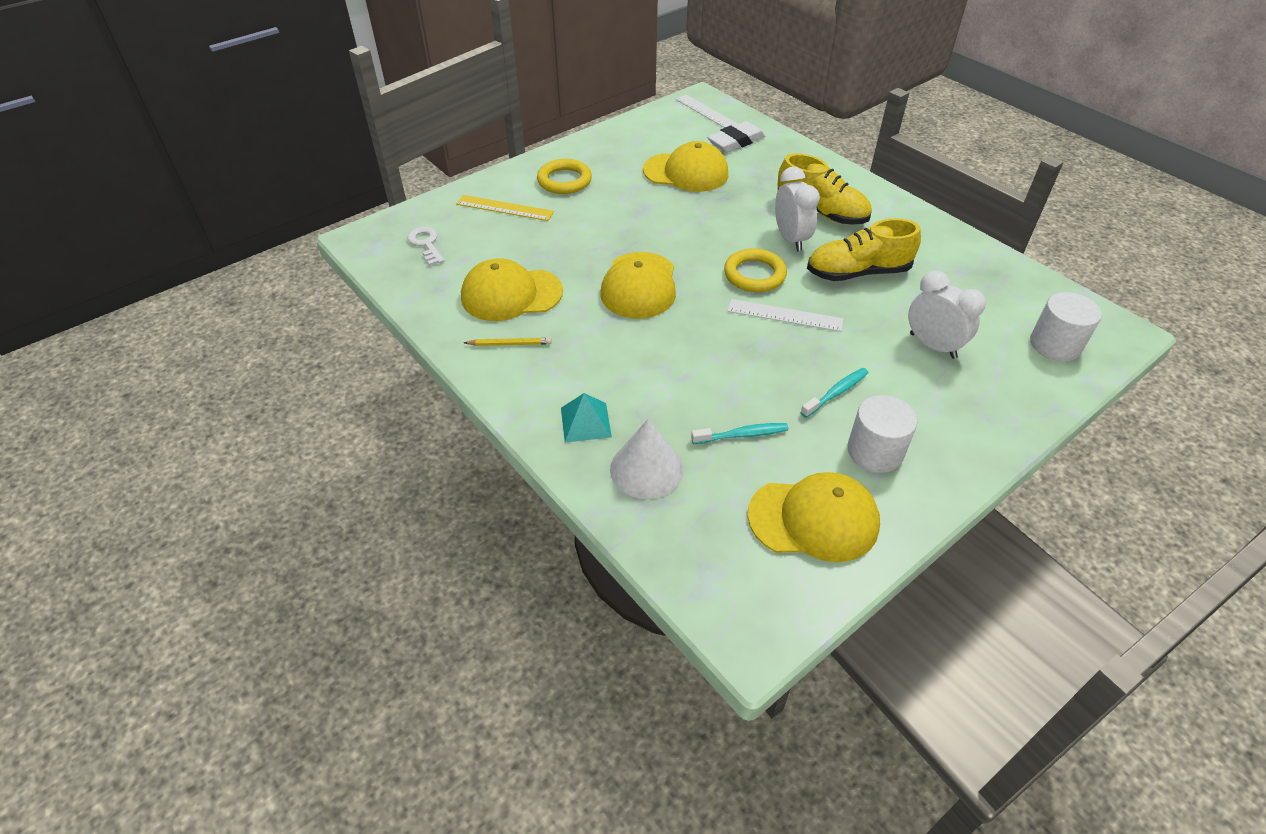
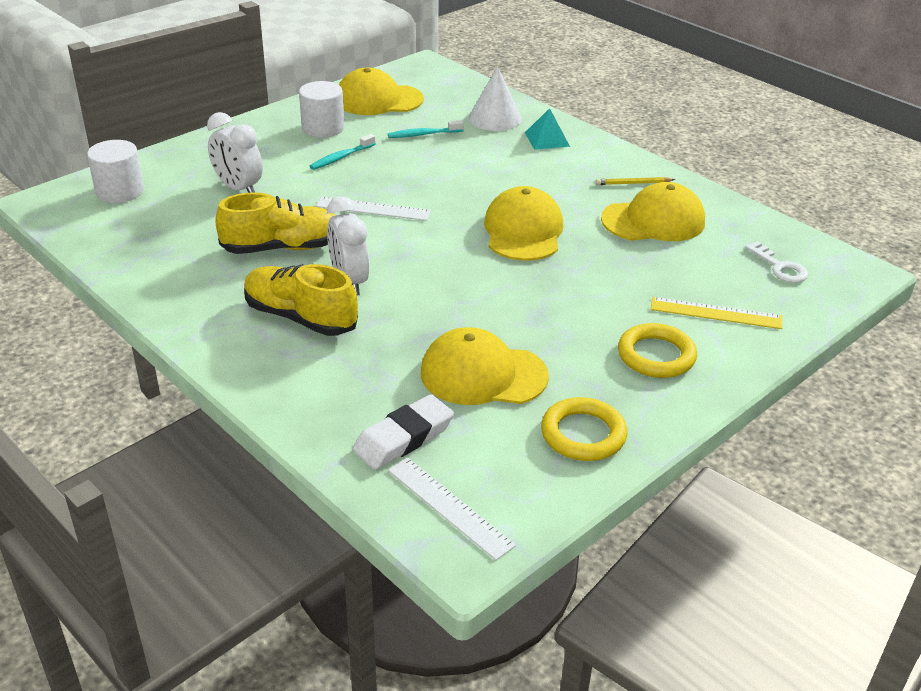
camera: 175 degrees right, 10 degrees down
(754, 274) = (399, 243): yellow ring -> yellow ring (583, 434)

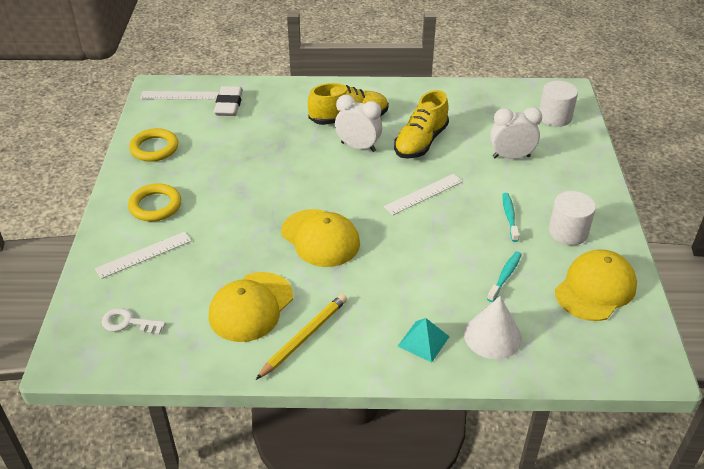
camera: 135 degrees right, 5 degrees up
(483, 374) = (230, 145): yellow cap -> none
(633, 183) = (304, 337): yellow pencil -> yellow pencil, size x1.69
(716, 313) = (144, 254): yellow ruler -> white ruler

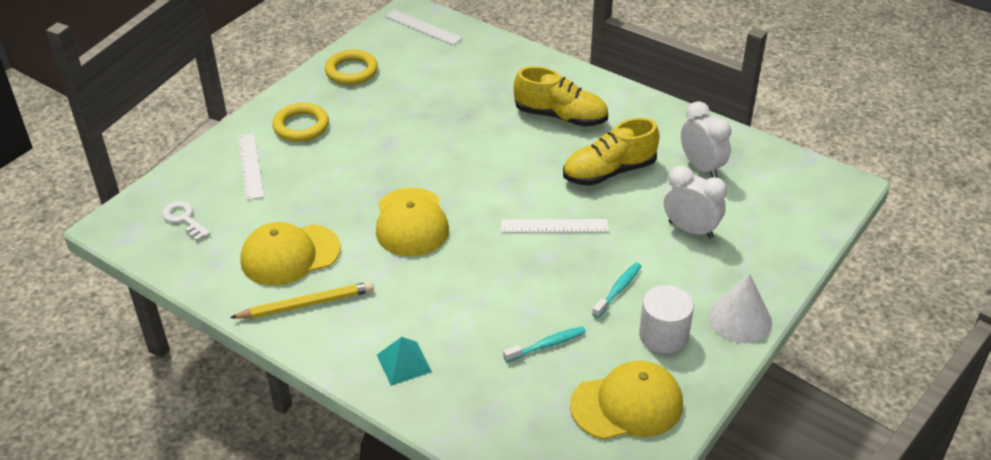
camera: 35 degrees right, 0 degrees up
(144, 254) = (250, 166): white ruler -> white ruler turned 75 degrees clockwise
(229, 105) = (459, 55): white eraser -> none
(358, 147) = (539, 149): white clock -> white clock (701, 167)
(492, 336) = (472, 393): white cone -> white cone (740, 319)
(555, 117) = (792, 208): white cylinder -> none

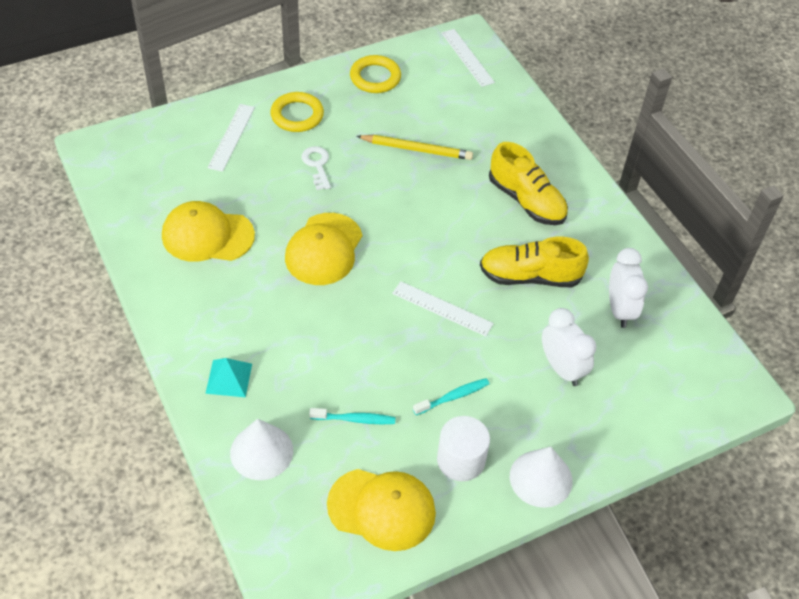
camera: 25 degrees right, 10 degrees up
(184, 219) = (149, 165): white key -> white key (317, 165)
(306, 304) = (190, 287): yellow pencil -> yellow pencil (417, 149)
(482, 409) = (261, 451): none -> white cone

